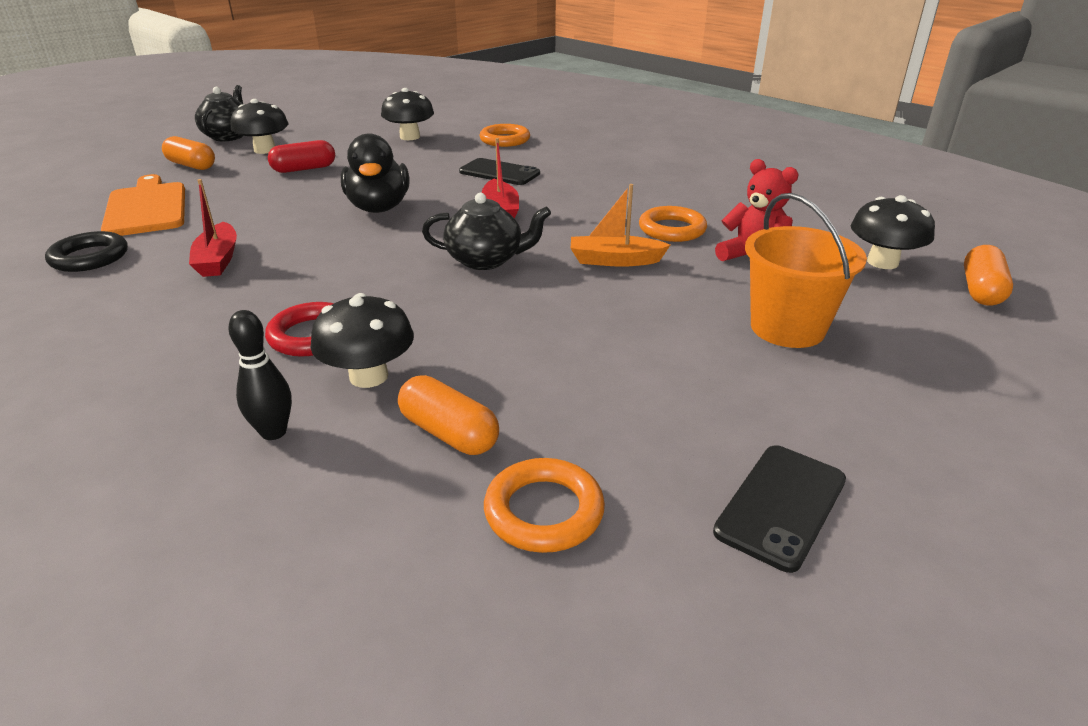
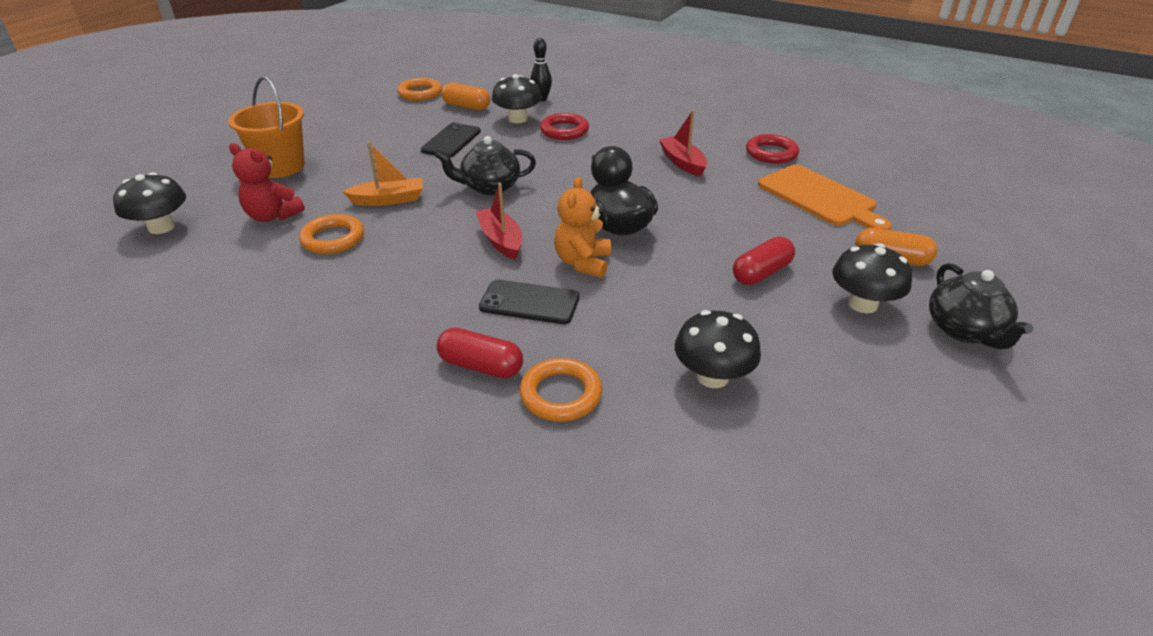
camera: 165 degrees right, 5 degrees up
(89, 257) = (771, 153): black ring -> red ring
(438, 188) = (583, 263): none -> orange teddy bear
(548, 152) = (481, 366): none -> red capsule
(781, 505) = (328, 103): black phone -> black phone (451, 141)
(981, 290) = (109, 210): orange capsule -> none

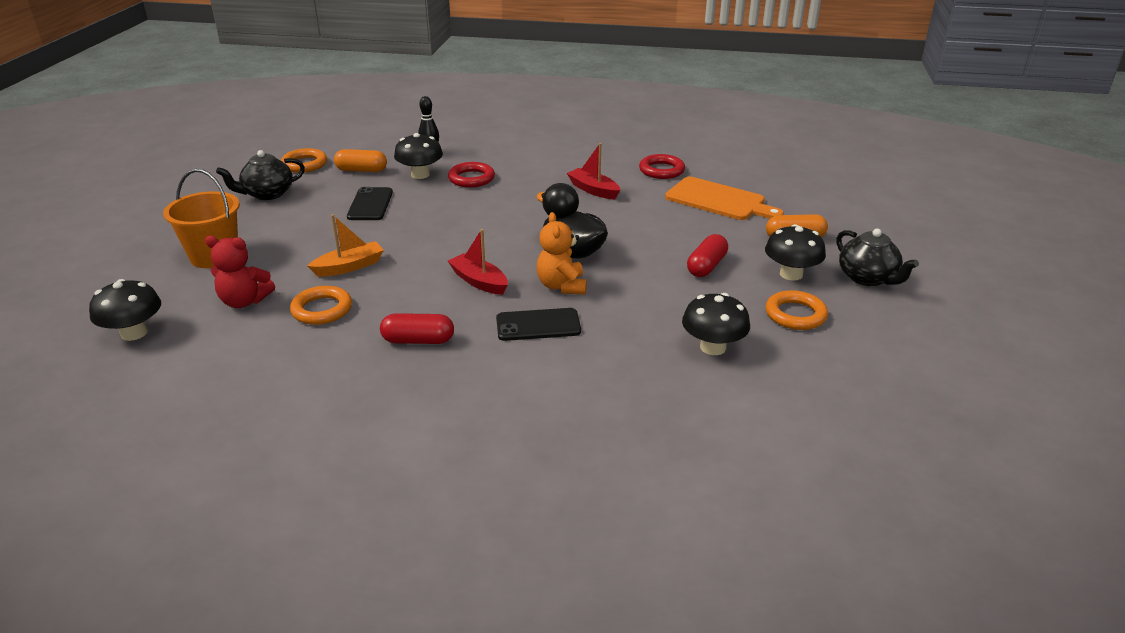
camera: 20 degrees left, 5 degrees down
(481, 366) = (531, 380): red capsule -> red capsule (418, 340)
(489, 187) = (437, 239): black teapot -> black teapot (267, 194)
(561, 394) = (608, 385): orange ring -> orange ring (795, 315)

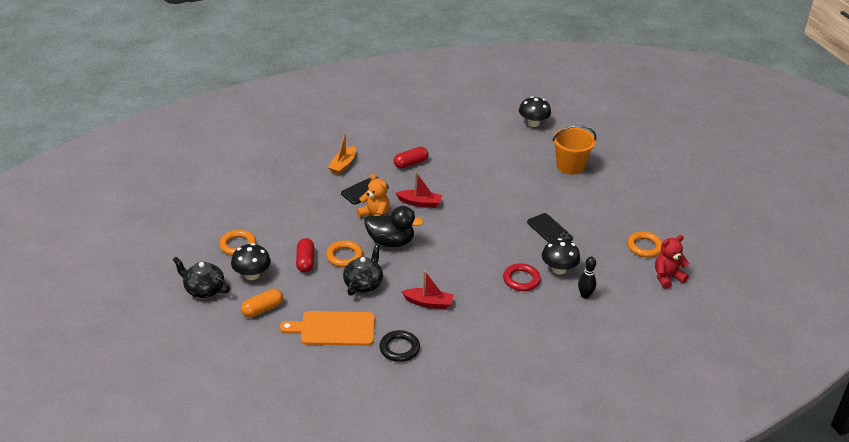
camera: 145 degrees right, 5 degrees up
(244, 301) = (514, 151): red teddy bear -> red teddy bear (667, 277)
(267, 194) = (620, 213): black teapot -> black teapot (363, 284)
(322, 309) = (473, 161): orange ring -> orange ring (344, 256)
(349, 267) = (496, 186): orange boat -> orange boat (343, 165)
(361, 170) = (601, 257): orange capsule -> none
(661, 170) = (399, 348): red ring -> black ring
(713, 347) = (271, 210): black mushroom -> none

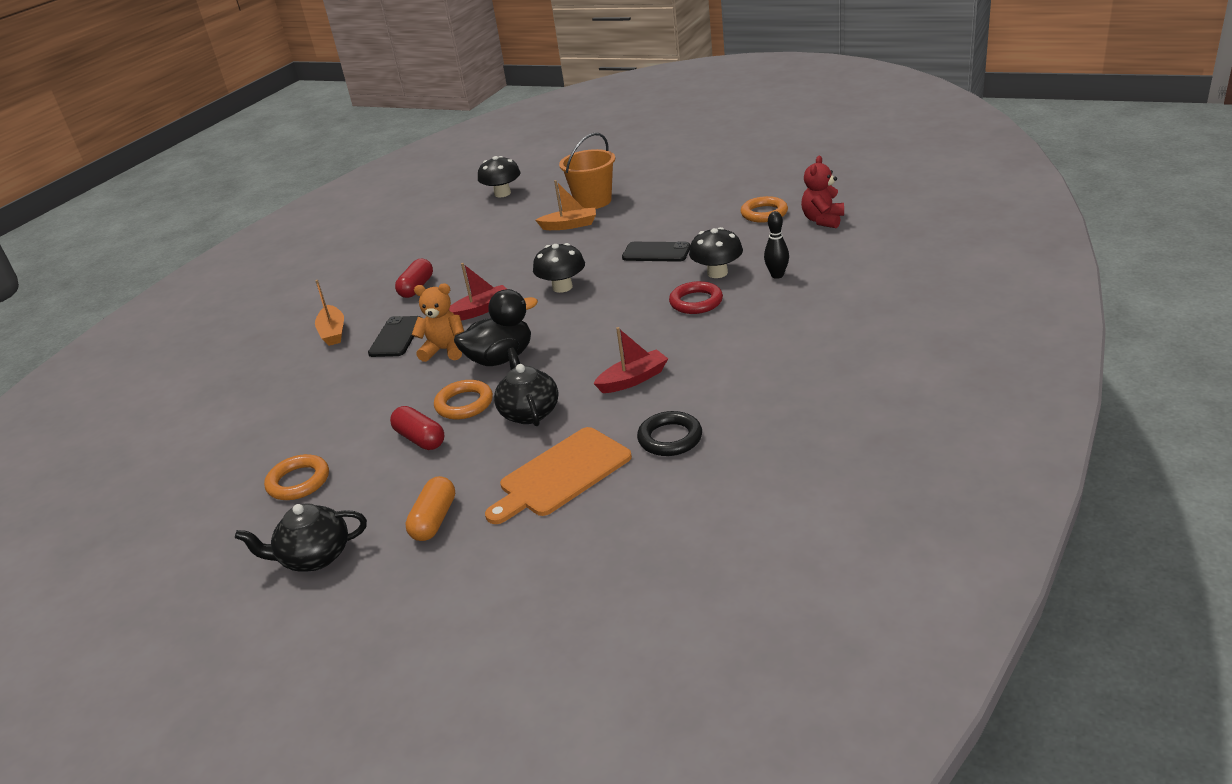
camera: 35 degrees left, 5 degrees down
(252, 275) = (365, 497): black mushroom -> black mushroom (562, 287)
(534, 175) = (569, 225): none -> orange boat

